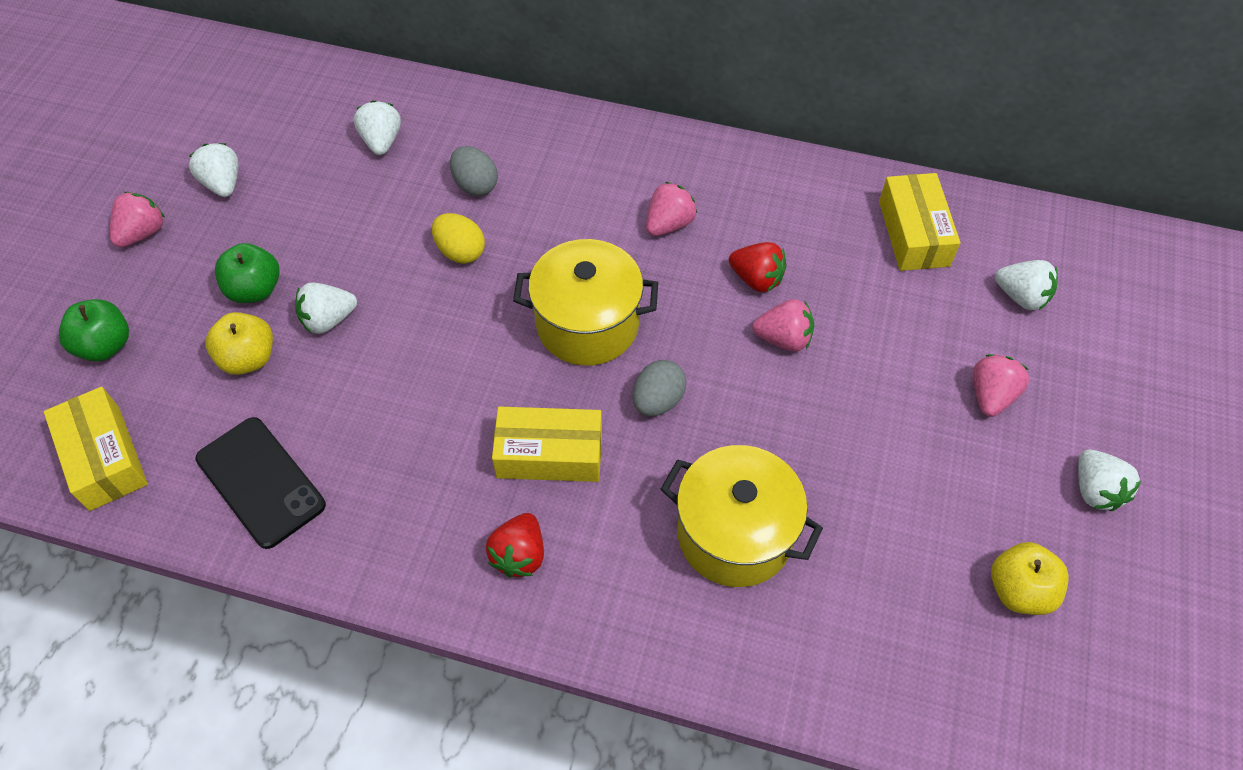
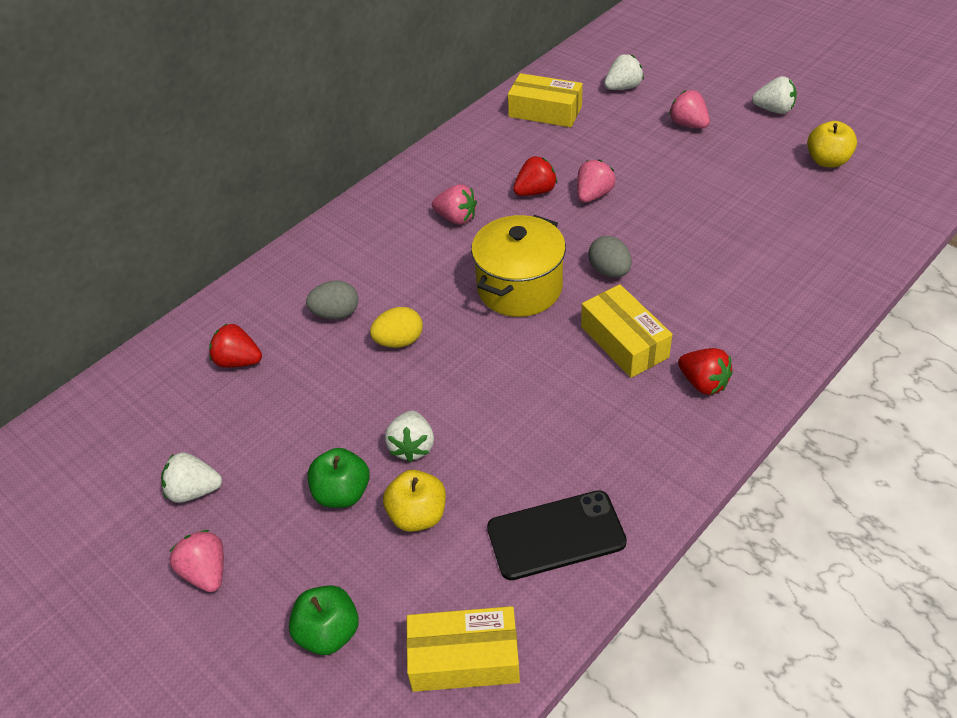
camera: 60 degrees left, 10 degrees down
(381, 141) = (238, 361): white strawberry -> red strawberry
(549, 454) = (624, 342): yellow box -> yellow box turned 60 degrees counterclockwise
(669, 224) = (456, 218): pink strawberry -> pink strawberry turned 135 degrees clockwise
(734, 534) = (736, 267): yellow pot -> none

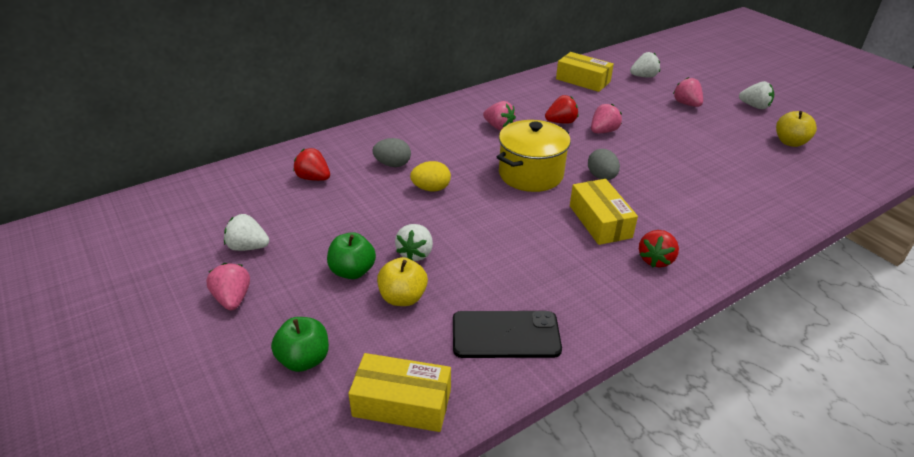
camera: 10 degrees right, 10 degrees down
(703, 383) = (655, 259): red strawberry -> red strawberry turned 60 degrees clockwise

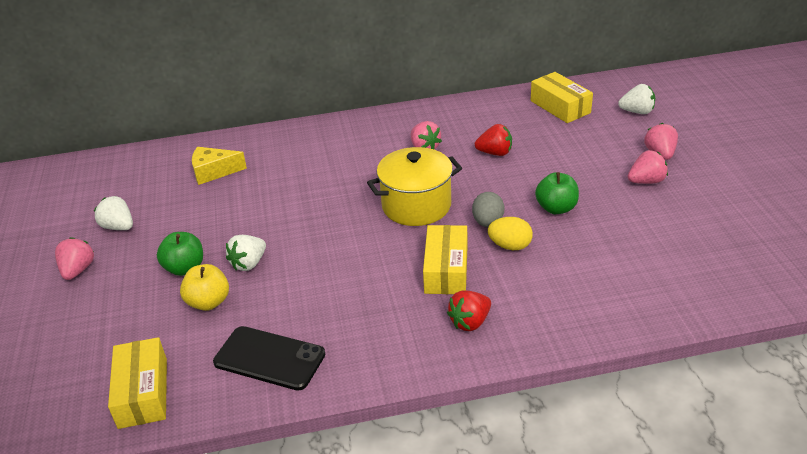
camera: 25 degrees right, 0 degrees up
(304, 359) = (96, 336): green apple -> green apple (556, 208)
(313, 178) = (213, 172): red strawberry -> yellow cheese
(393, 164) = (292, 171): grey egg -> none
(402, 403) = (143, 393): yellow box -> yellow box turned 45 degrees clockwise
(431, 188) = (309, 202): yellow egg -> yellow egg (510, 246)
(603, 131) = (532, 171): pink strawberry -> pink strawberry (646, 181)
(754, 106) = (745, 170): white strawberry -> none
(790, 142) = (749, 223): yellow apple -> none

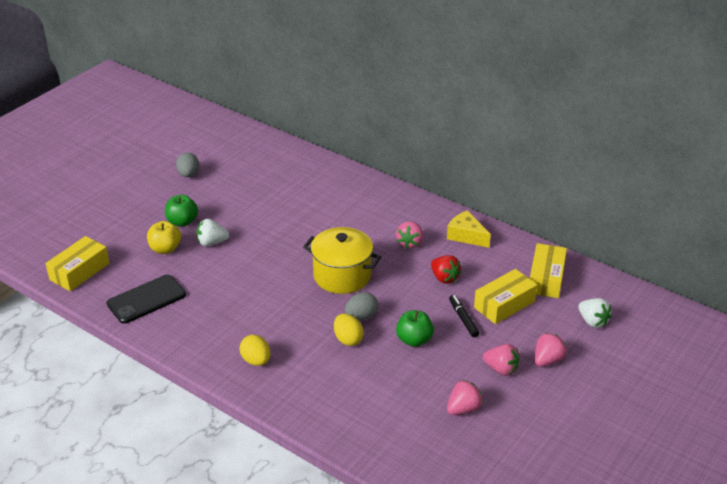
camera: 45 degrees right, 0 degrees up
(78, 270) = (140, 186): pink strawberry -> pink strawberry (463, 409)
(118, 227) = (188, 174): white strawberry -> grey egg
(213, 172) = (277, 174): yellow cheese -> yellow cheese (466, 236)
(269, 358) = (146, 299): black phone -> black phone turned 75 degrees clockwise
(446, 270) = (293, 324): yellow box -> yellow box (504, 304)
(470, 322) = (256, 361): red strawberry -> yellow egg
(560, 169) = (463, 319): none -> black marker

